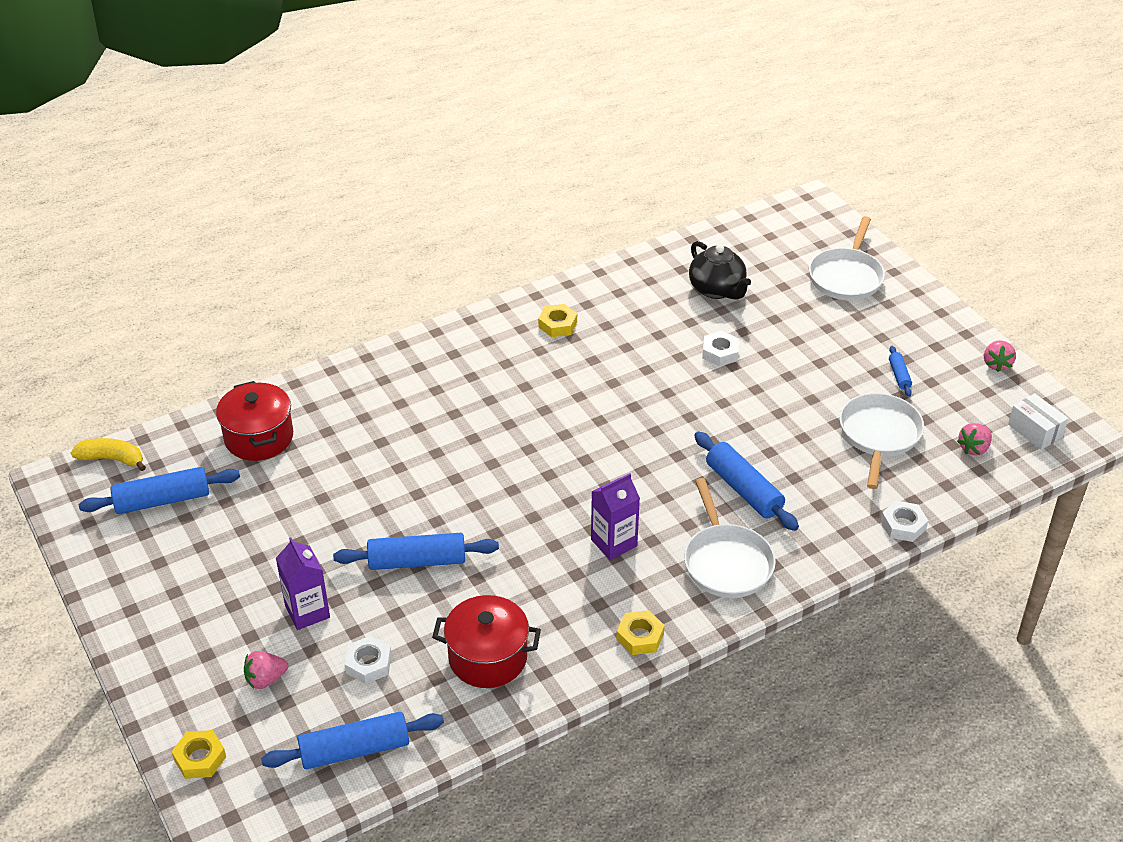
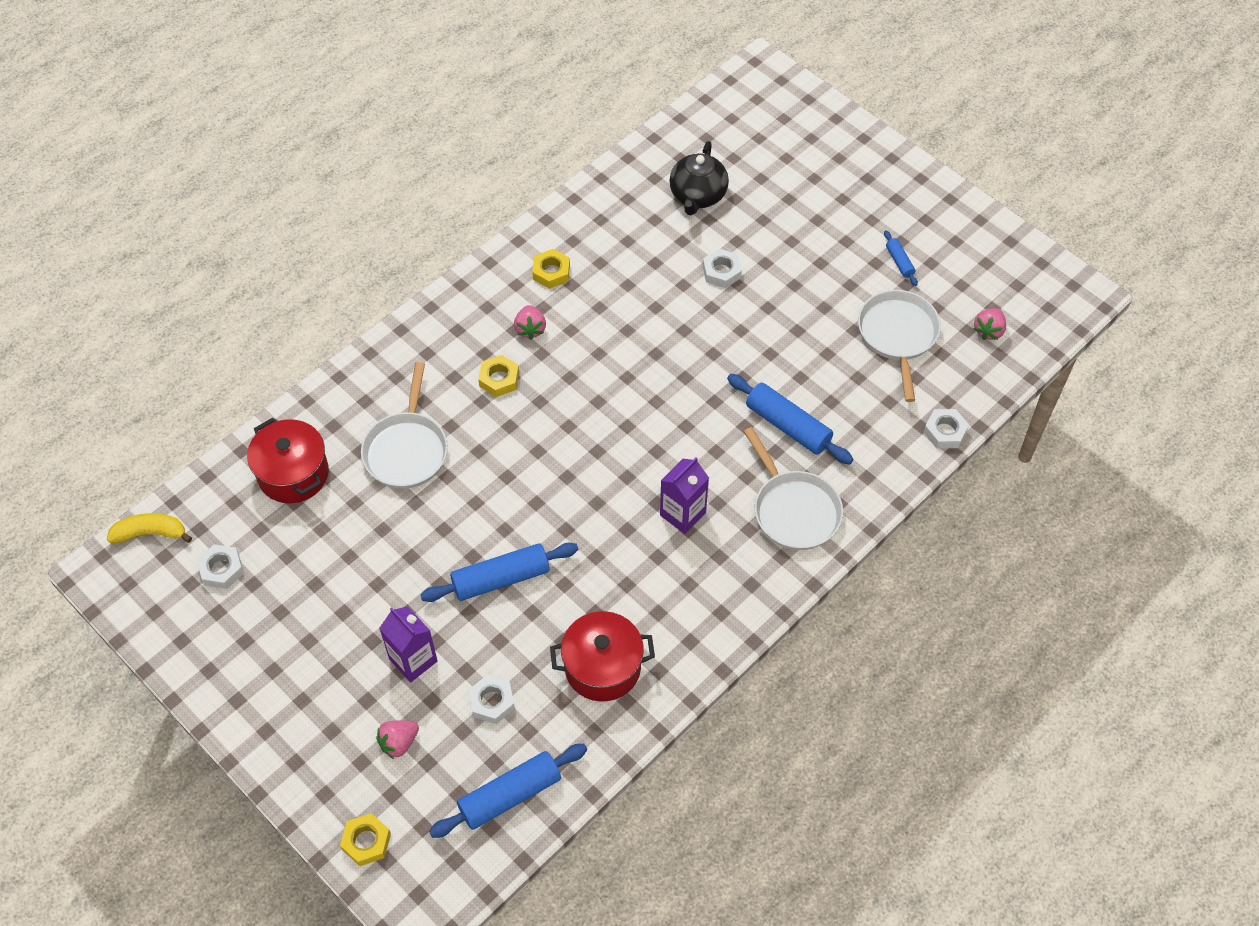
camera: 15 degrees left, 15 degrees up
(162, 500) = (221, 569): blue rolling pin -> white nut
(640, 637) = (737, 610): yellow nut -> yellow nut (499, 379)
(717, 290) = (697, 196): black teapot -> black teapot turned 60 degrees clockwise
(846, 276) = (819, 154): white pan -> white pan (406, 450)
(996, 364) = (987, 229): pink strawberry -> pink strawberry (530, 329)
(1035, 431) = (1039, 298): white box -> none

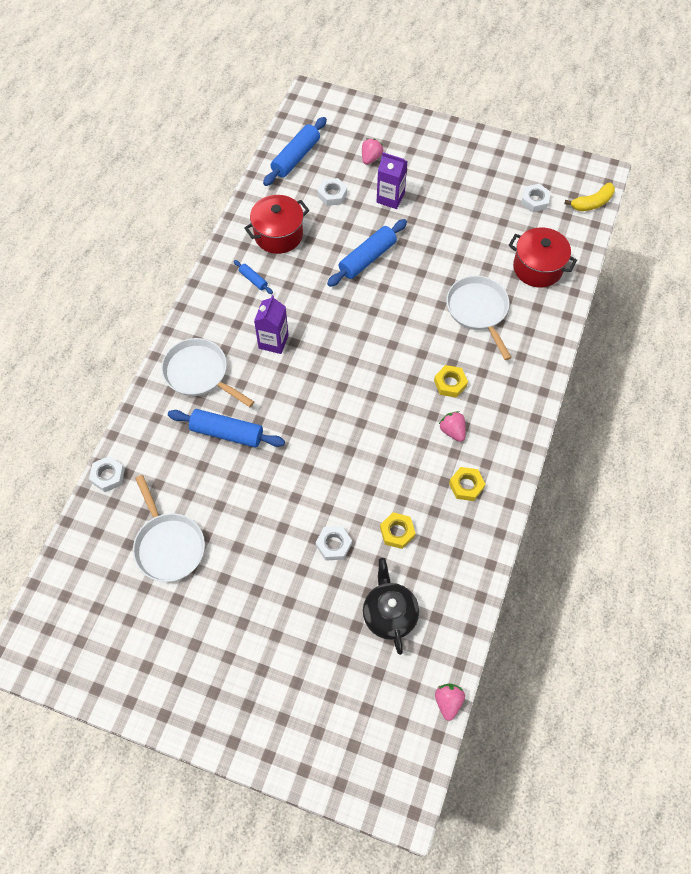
camera: 155 degrees right, 5 degrees up
(366, 841) = (358, 113): yellow nut -> yellow nut (397, 532)
(899, 262) = (189, 621): blue rolling pin -> blue rolling pin (253, 280)
(988, 331) = (95, 582): pink strawberry -> pink strawberry (448, 702)

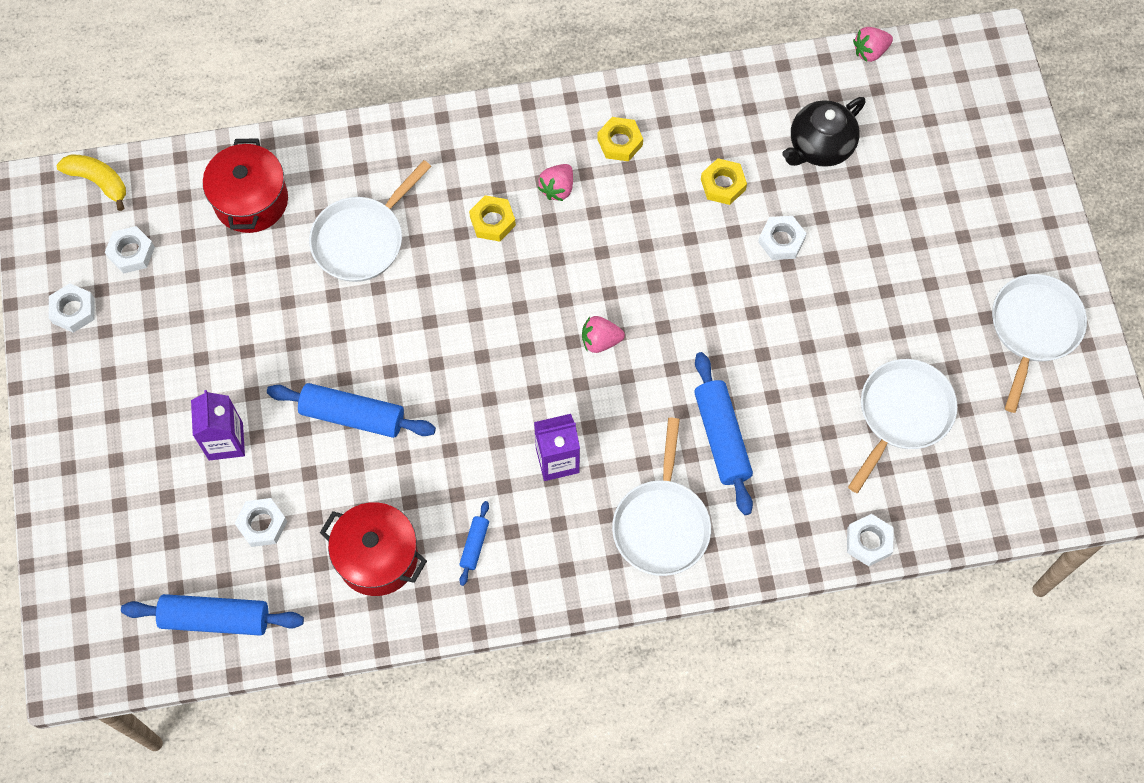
camera: 120 degrees left, 5 degrees up
(165, 671) = (1033, 329): none -> white pan
(371, 158) = (161, 508): pink strawberry -> pink strawberry (600, 341)
(512, 163) = (73, 310): none -> white nut

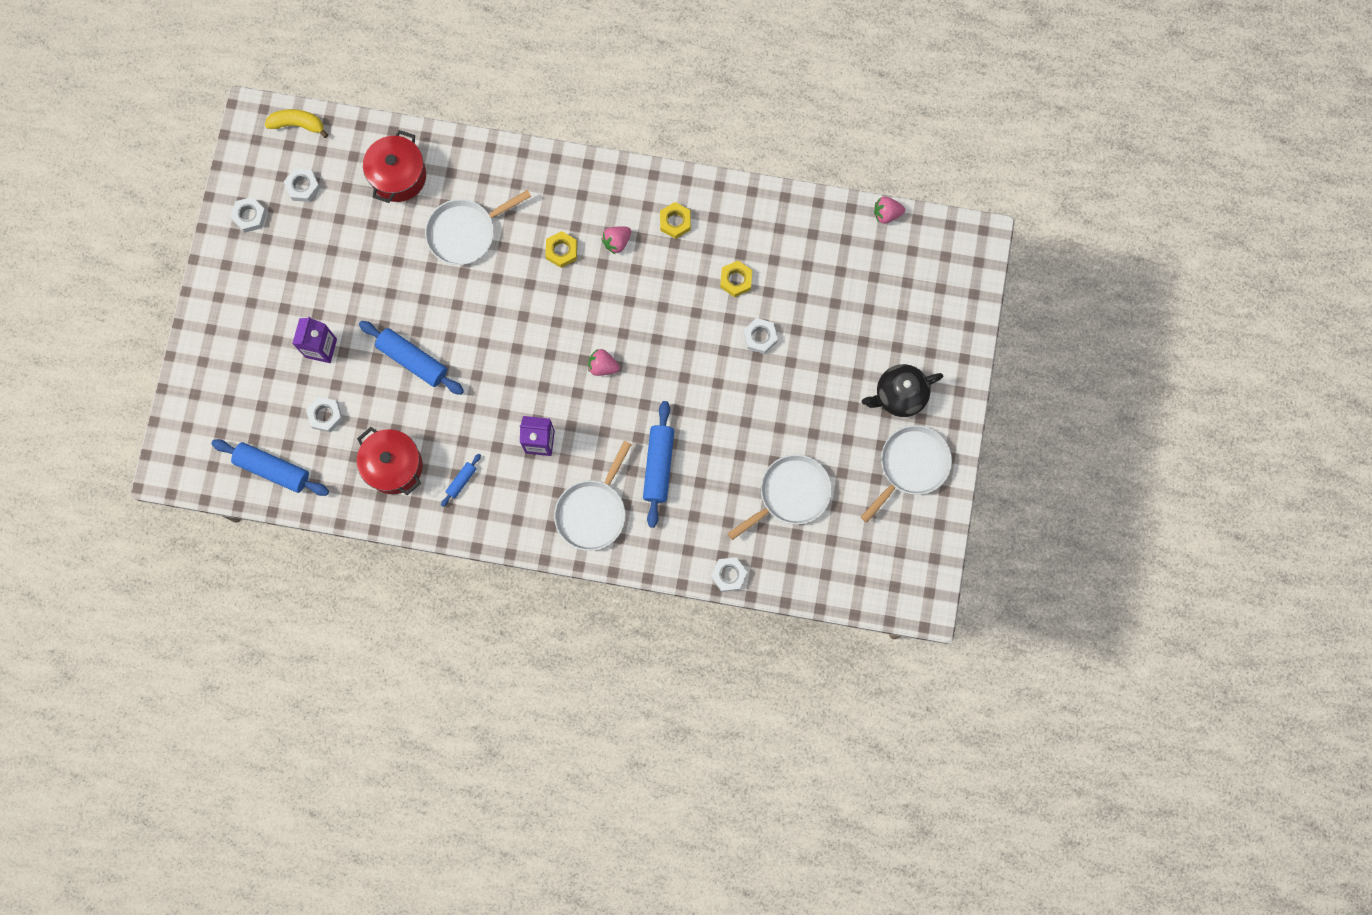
camera: 20 degrees right, 10 degrees up
(98, 181) = (298, 124): yellow banana -> yellow banana turned 45 degrees counterclockwise
(820, 146) = (818, 275): black teapot -> black teapot (899, 395)

